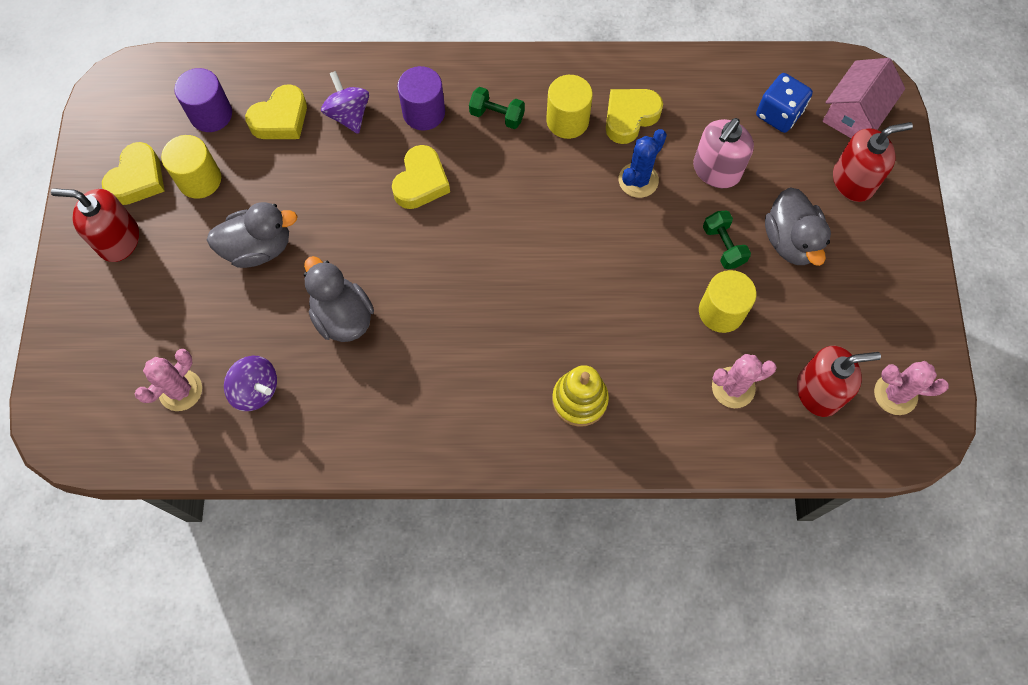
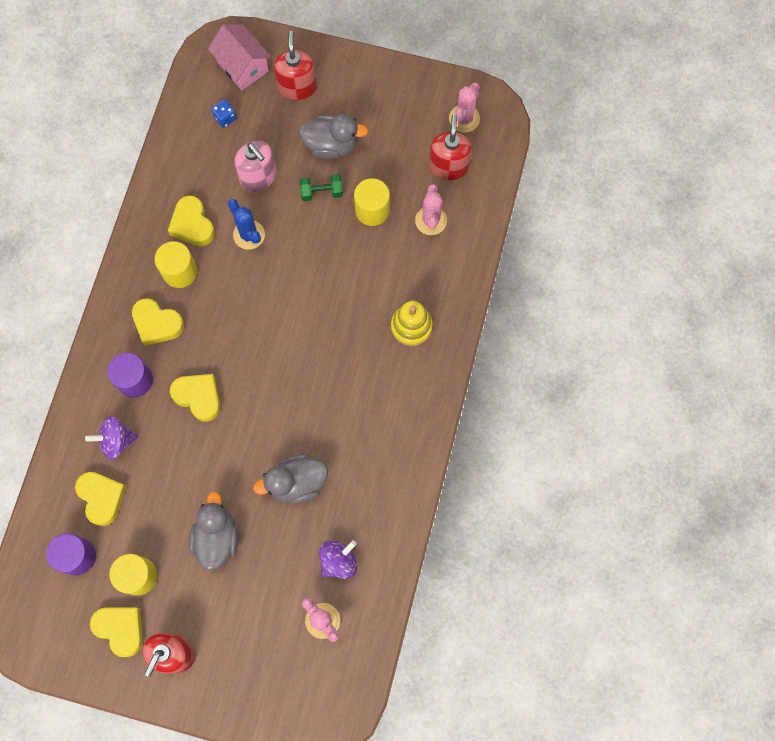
camera: 75 degrees left, 5 degrees up
(497, 115) = (157, 324): green dumbbell -> yellow heart
(778, 114) = (225, 118): blue dice -> blue dice, size x0.61

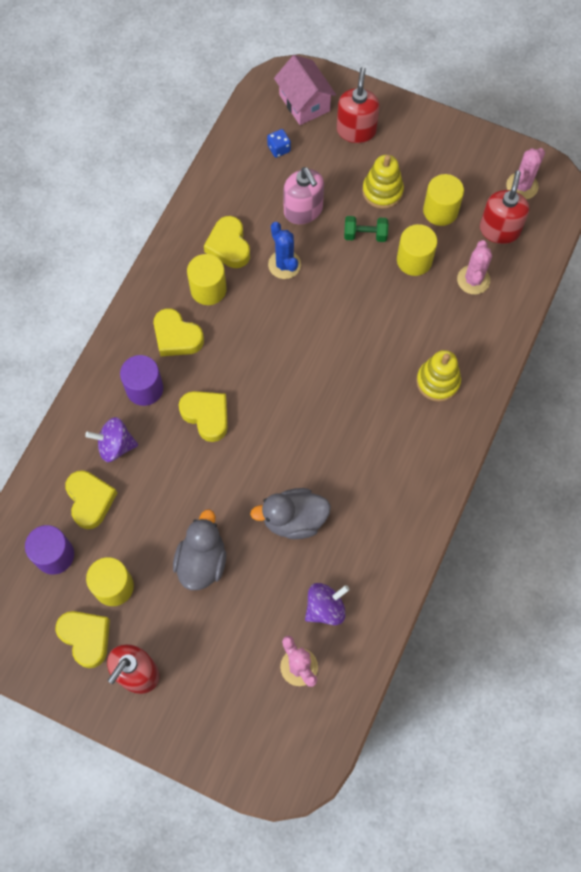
camera: 10 degrees right, 5 degrees down
(332, 145) = (382, 191): grey duck -> yellow stacking toy
(390, 156) = (440, 211): none -> yellow cylinder

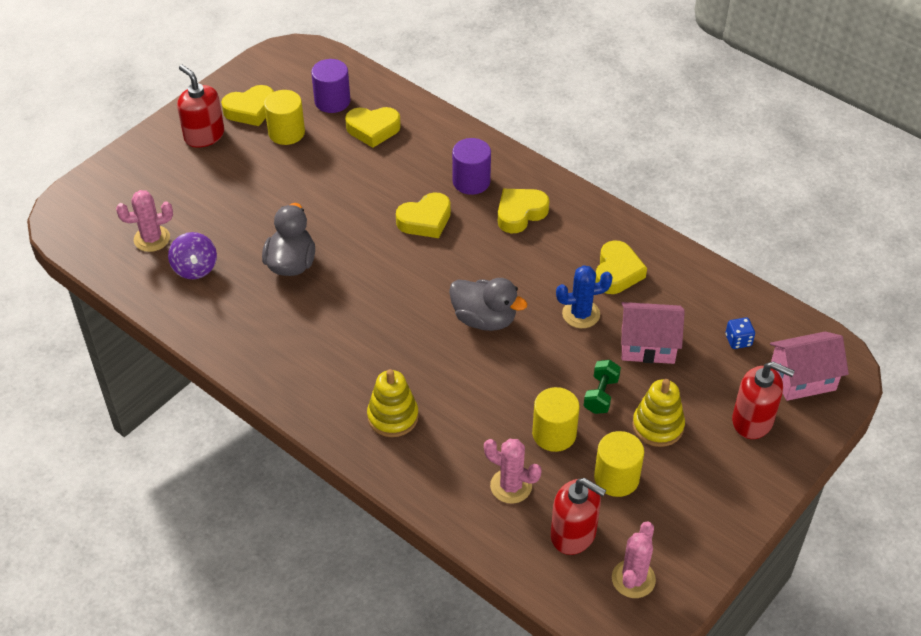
camera: 105 degrees right, 20 degrees down
(115, 446) = (419, 153): purple spinning top -> none
(202, 561) = (281, 192): grey duck -> grey duck (484, 319)
(208, 289) = (568, 246): yellow cylinder -> none
(229, 246) = (617, 272): yellow heart -> yellow heart turned 105 degrees clockwise
(303, 210) = (648, 345): pink soap dispenser -> pink house
(522, 186) = (633, 579): pink cactus -> pink cactus turned 60 degrees clockwise

